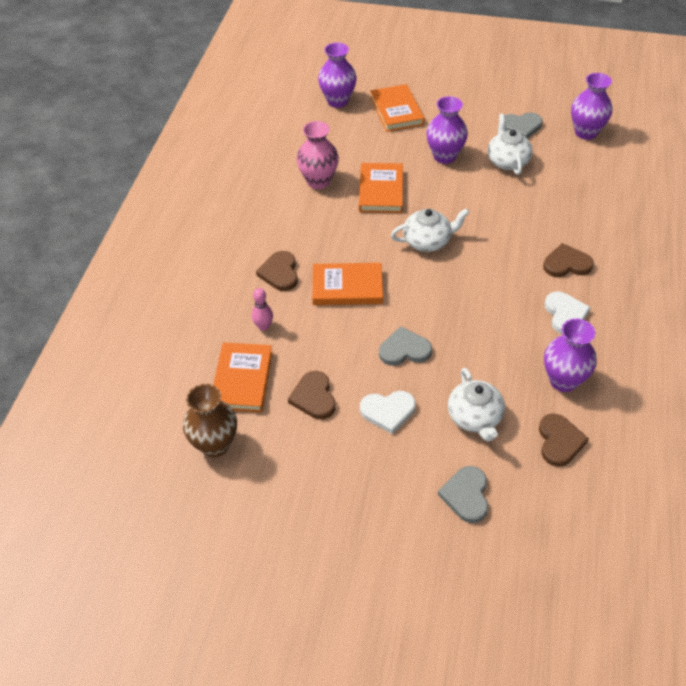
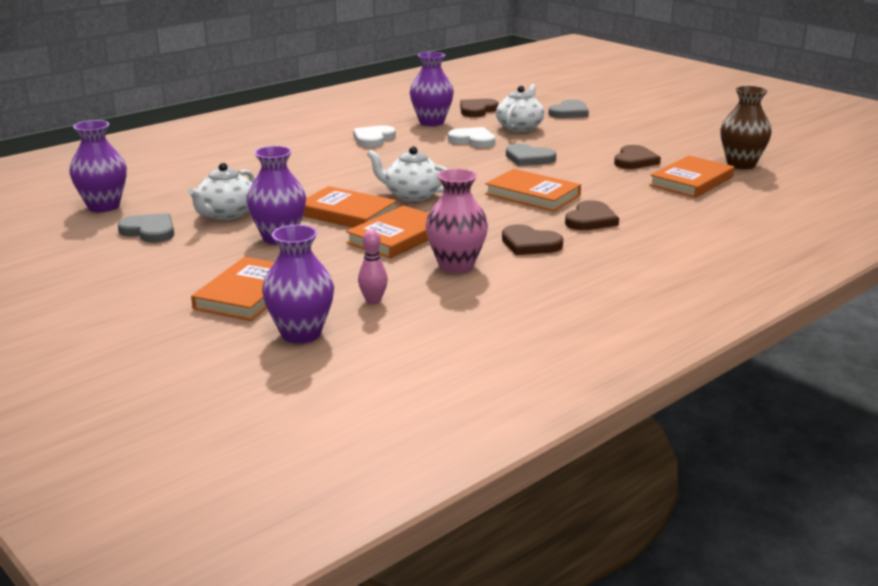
camera: 145 degrees left, 25 degrees down
(263, 326) = (643, 198): pink bowling pin -> pink bowling pin (373, 301)
(388, 411) = (581, 143): white heart -> white heart (473, 140)
(440, 198) = (347, 213): none -> orange book
(566, 264) = (319, 154): brown heart -> brown heart (529, 244)

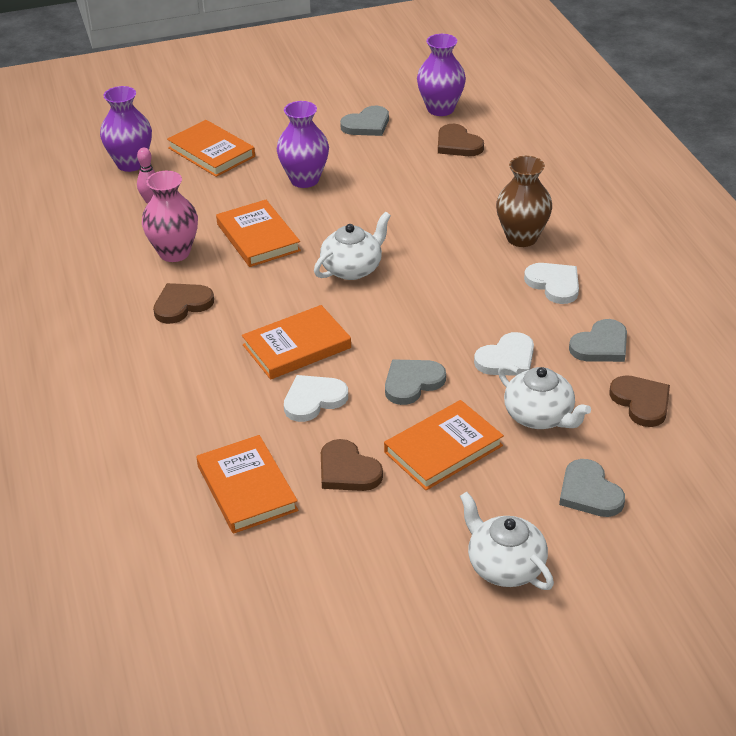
camera: 115 degrees right, 15 degrees up
(226, 214) = (378, 162): white teapot -> white teapot (504, 566)
(347, 213) = (333, 222): orange book -> orange book (443, 449)
(431, 122) = (601, 345): purple vase -> grey heart
(583, 180) = (313, 400): none -> white heart
(590, 220) = (203, 362): brown heart -> brown heart (457, 144)
(741, 164) = (268, 568): brown vase -> brown vase (522, 238)

